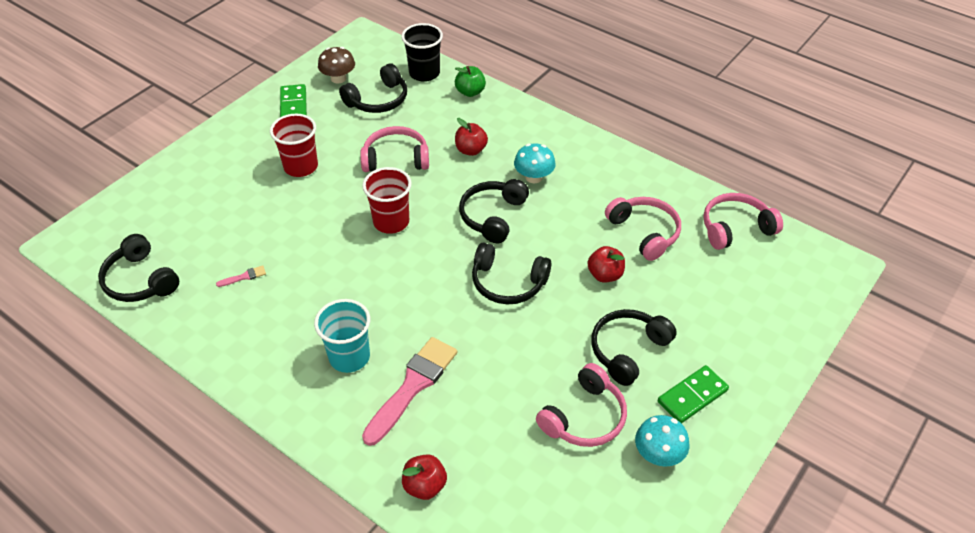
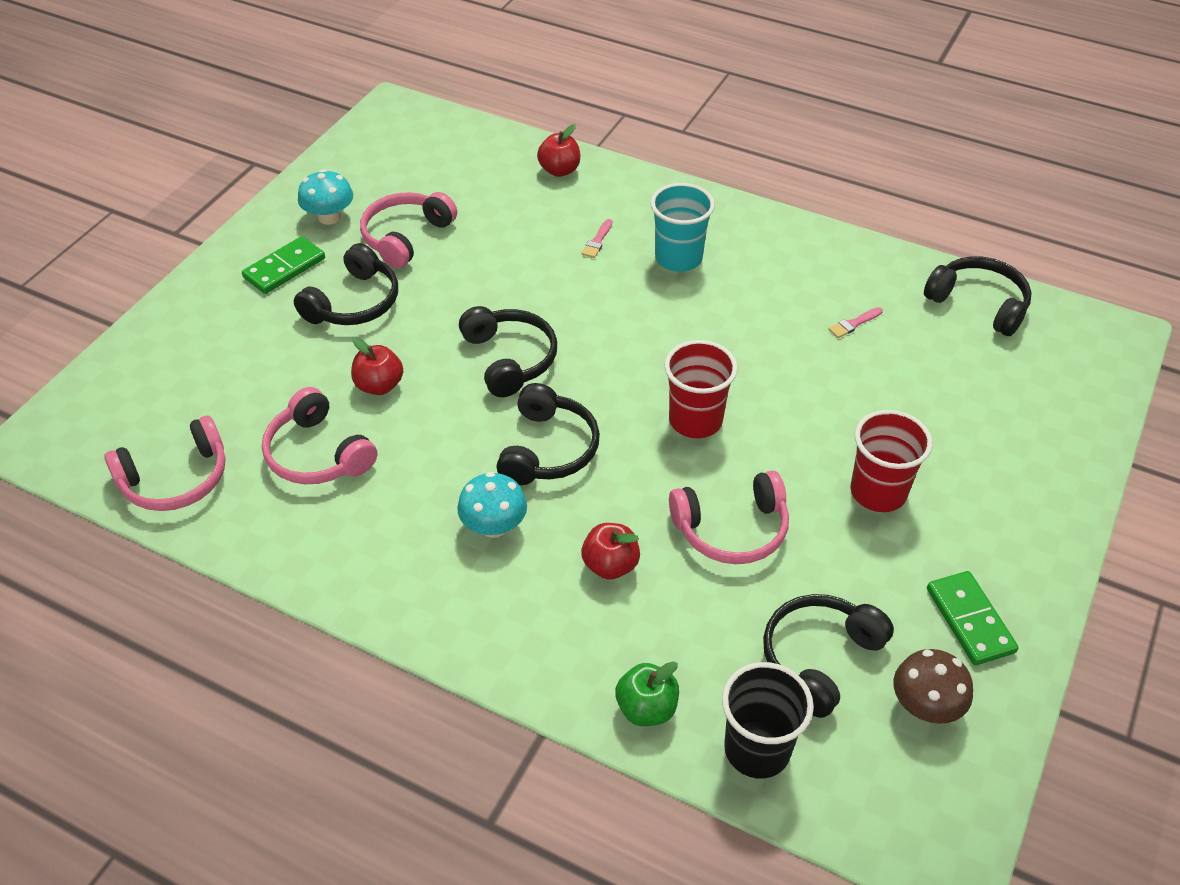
camera: 170 degrees right, 0 degrees up
(412, 386) = (597, 241): pink brush -> pink brush, size x0.40
(508, 283) = (510, 359): black headphones -> black headphones turned 60 degrees clockwise

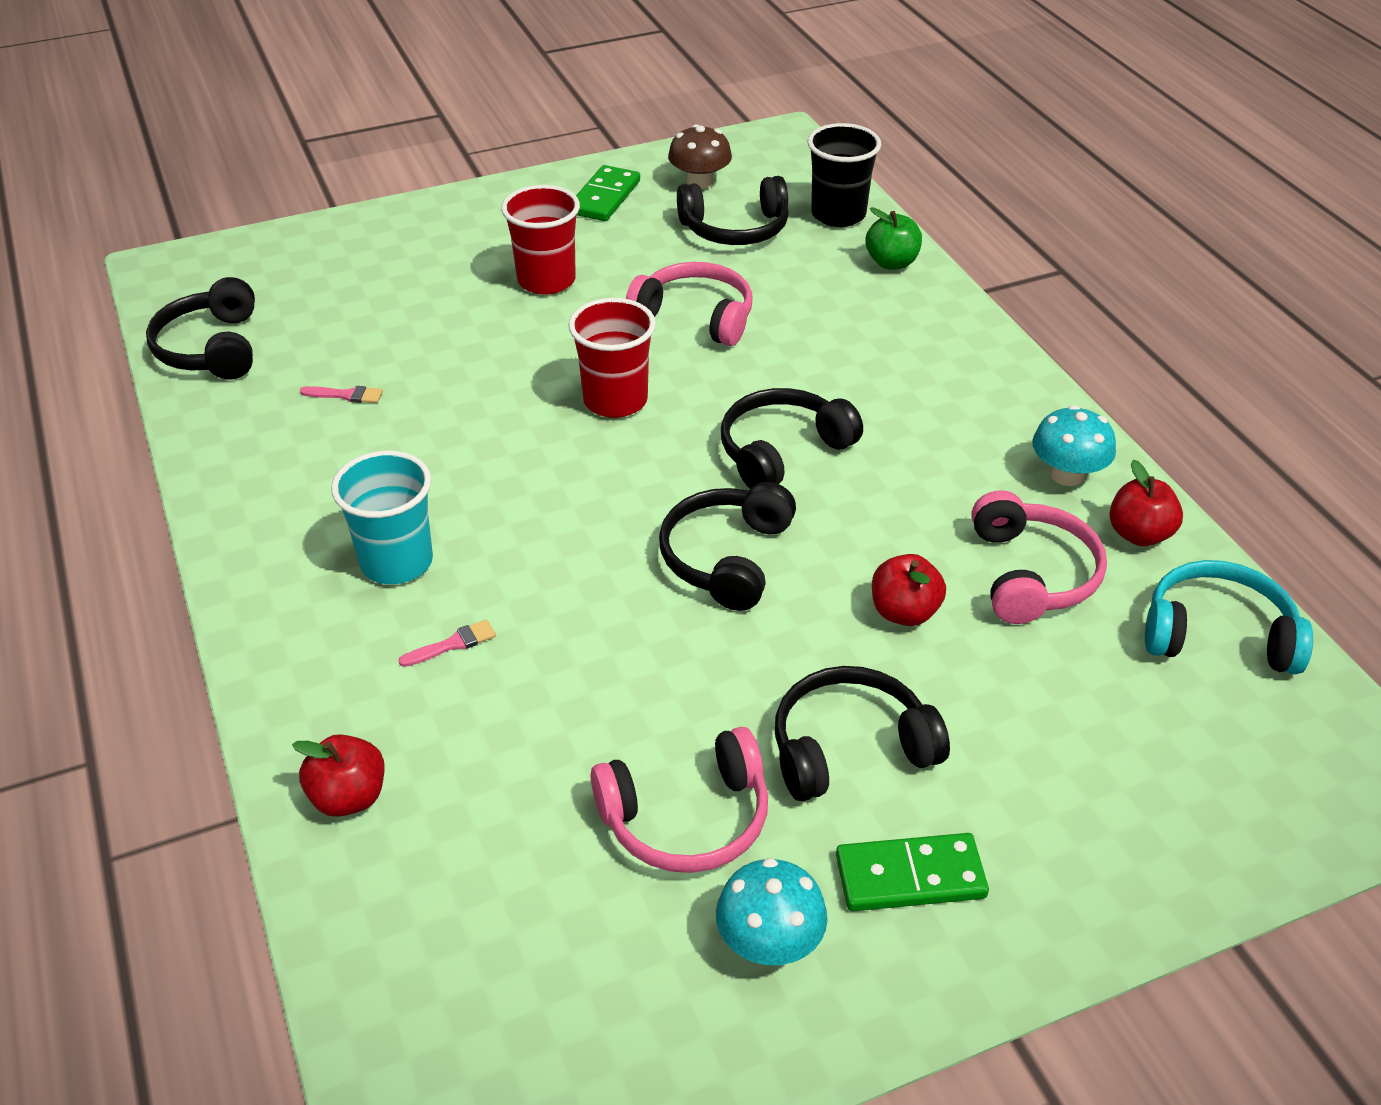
camera: 140 degrees left, 5 degrees down
(176, 479) = (1218, 634): pink headphones -> turquoise headphones
(494, 526) = (898, 419): turquoise mushroom -> turquoise mushroom (1067, 474)
(610, 565) = (825, 344): red apple -> red apple (1139, 534)

